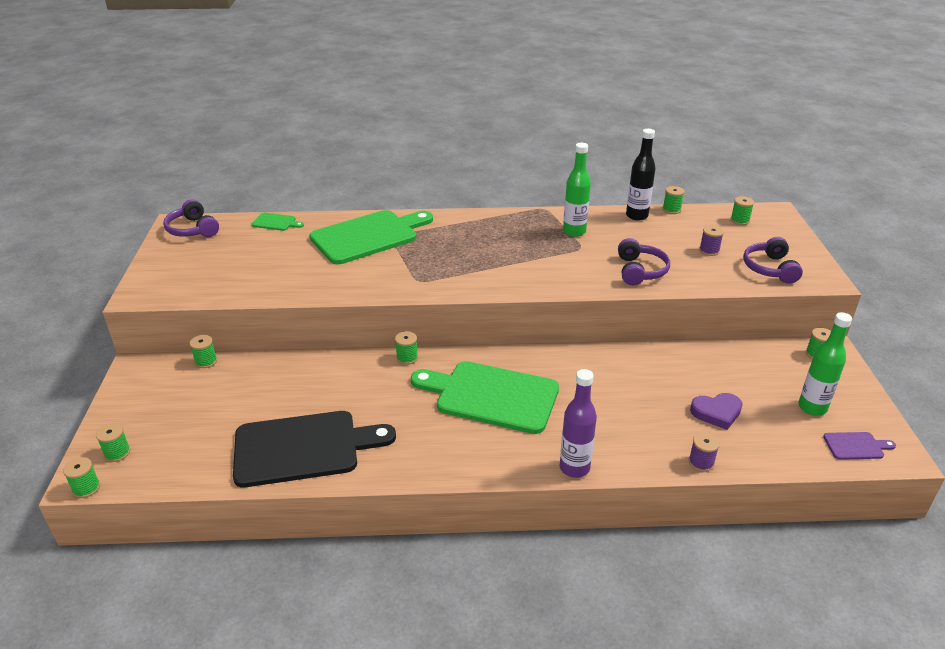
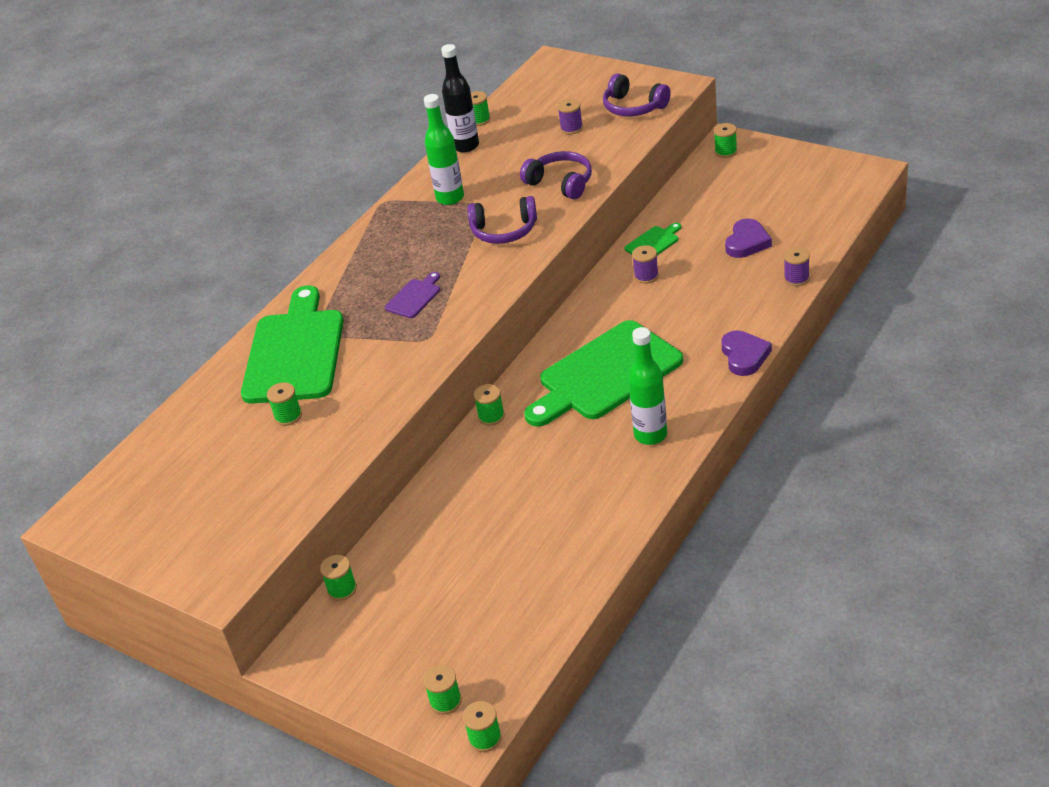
camera: 50 degrees left, 5 degrees up
(192, 229) = (105, 508): purple headphones -> purple headphones (504, 231)
(276, 222) = (174, 424): green cutting board -> green cutting board (653, 243)
(303, 448) = (567, 537): black cutting board -> none
(574, 468) = (744, 356): purple bottle -> purple heart
(621, 372) = (646, 276): none -> purple spool
(739, 220) = (542, 88): green spool -> green spool (288, 416)
(812, 407) = (785, 187): green bottle -> green bottle (650, 435)
(856, 446) = (844, 187): purple cutting board -> purple cutting board (414, 297)

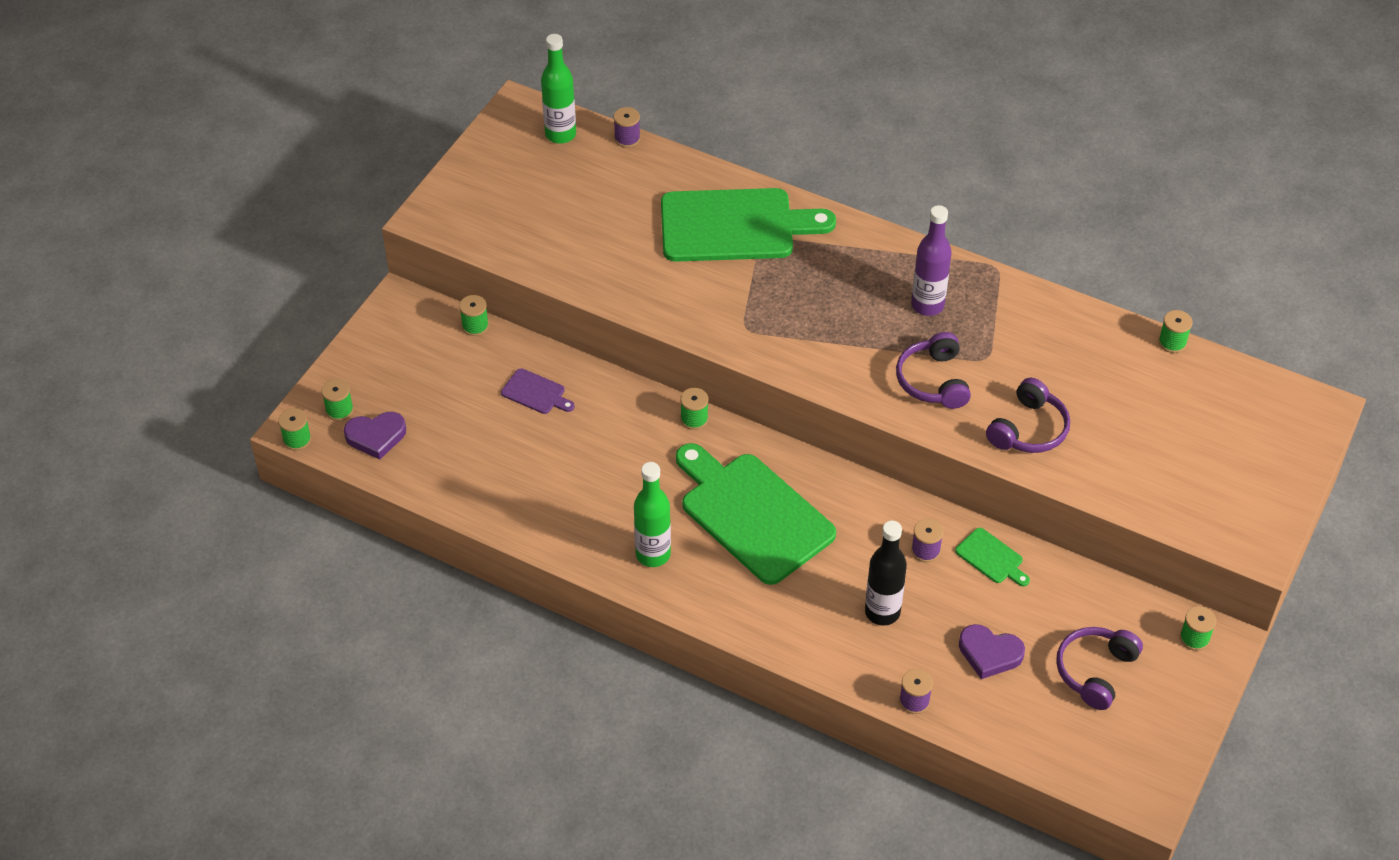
camera: 80 degrees right, 10 degrees up
(288, 416) = (639, 234): green spool -> none
(414, 297) = (816, 311): purple cutting board -> purple cutting board (535, 393)
(418, 236) = (927, 305): none -> purple bottle
(450, 198) = (1001, 327): green bottle -> green bottle (560, 134)
(465, 146) = (1112, 333): black bottle -> black bottle (882, 612)
(571, 128) = (1152, 436): purple spool -> purple spool (627, 138)
(633, 107) = (1203, 499): purple headphones -> purple headphones (1095, 671)
(744, 356) = (774, 642): purple heart -> purple heart (376, 436)

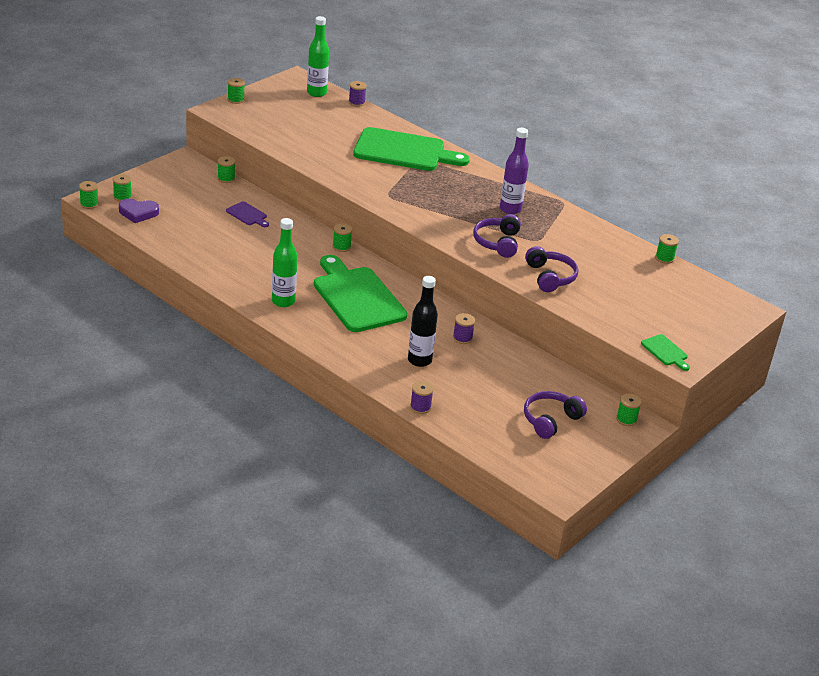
camera: 10 degrees right, 15 degrees down
(447, 185) = (236, 100): none -> green spool
(989, 653) = (482, 396): purple heart -> none
(991, 558) = (505, 351): green cutting board -> green cutting board (665, 351)
(1028, 429) = (550, 277): purple headphones -> purple headphones turned 60 degrees counterclockwise

